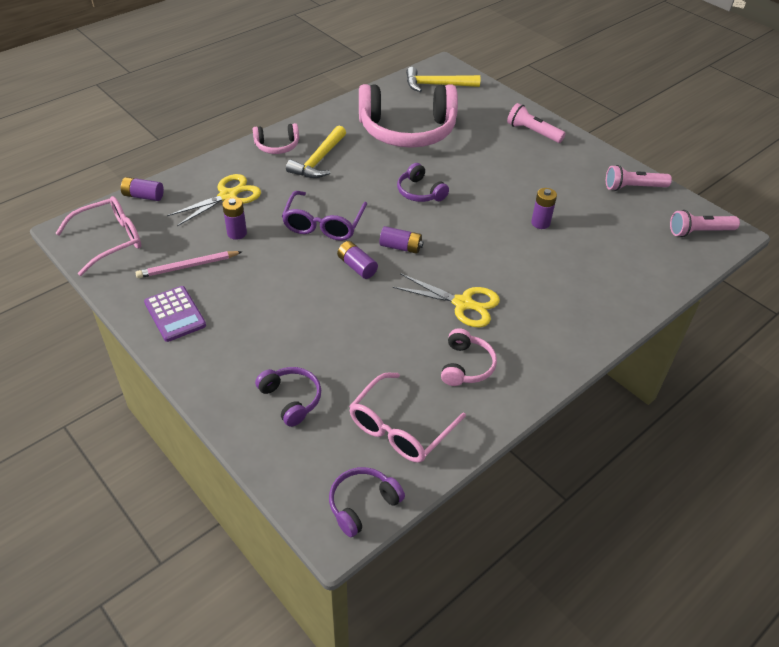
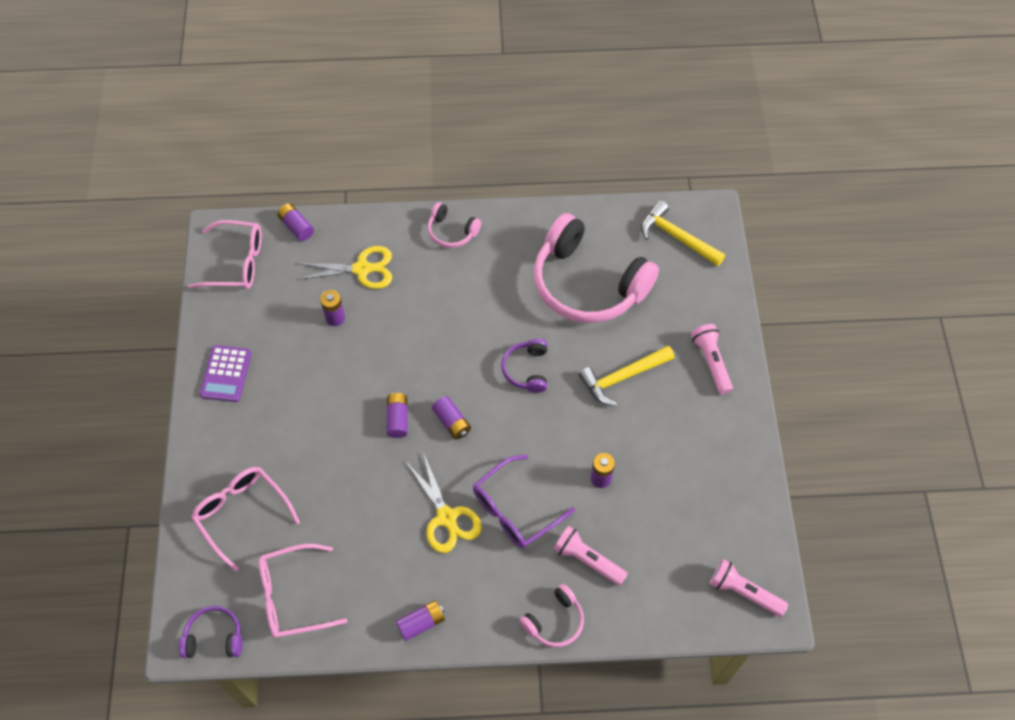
camera: 40 degrees right, 15 degrees up
(188, 266) = (271, 330): pink pencil -> none
(291, 399) = (241, 514): purple headphones -> pink glasses
(318, 160) = (472, 273): yellow hammer -> yellow hammer (622, 377)
(323, 224) = (411, 354): purple glasses -> purple glasses (514, 510)
(466, 366) = (391, 578): pink headphones -> pink headphones (555, 621)
(522, 379) = (421, 623): none -> purple battery
(633, 187) = (738, 497): pink flashlight -> pink flashlight (587, 560)

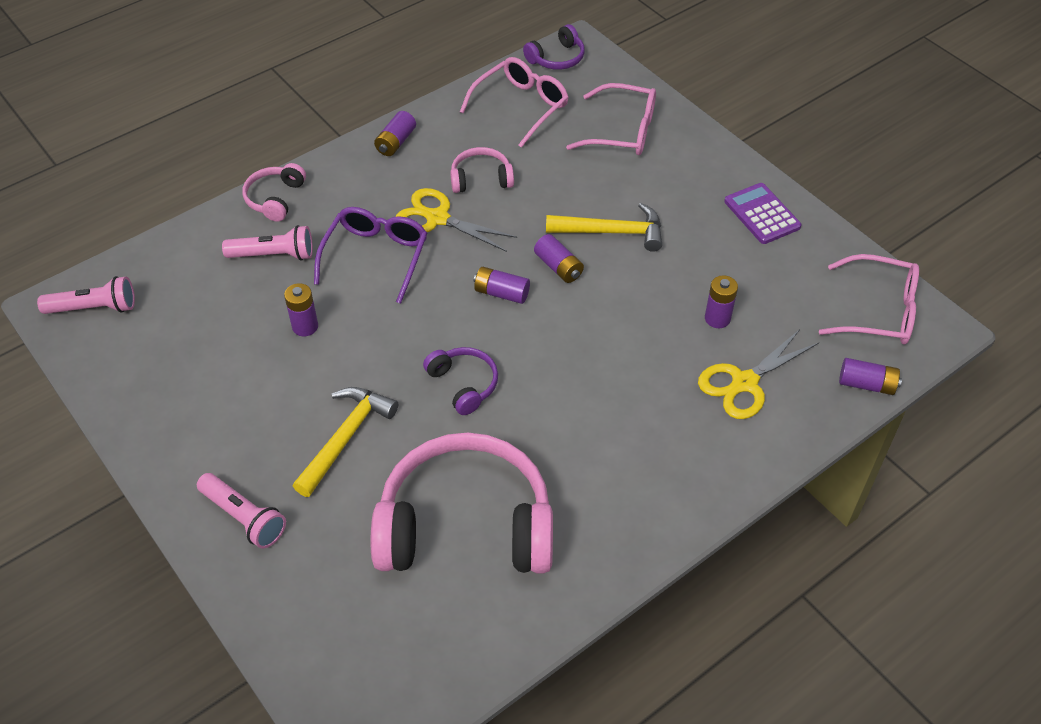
camera: 145 degrees right, 10 degrees down
(237, 262) = (879, 311): pink glasses -> pink glasses turned 135 degrees counterclockwise
(452, 232) = (689, 489): pink headphones -> pink headphones (481, 178)
(676, 237) = (388, 669): yellow hammer -> yellow hammer (612, 232)

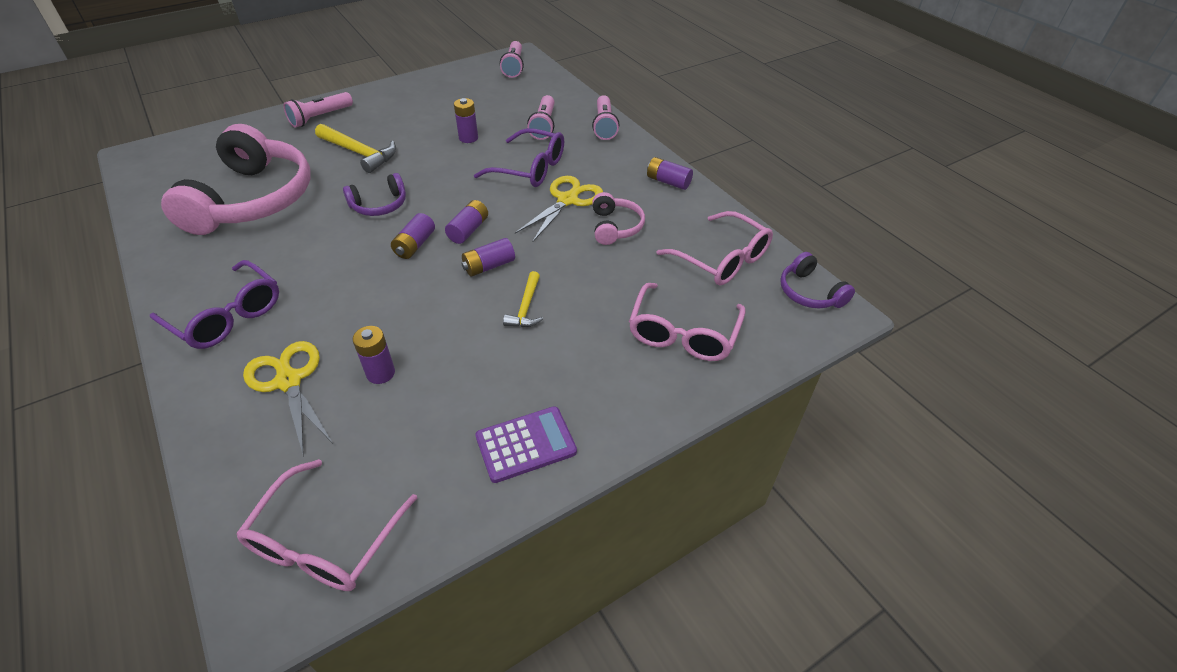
camera: 95 degrees right, 5 degrees down
(275, 198) = (604, 126): pink headphones -> pink flashlight
(612, 232) = (526, 307): yellow hammer -> yellow hammer, size x0.61
(676, 466) = (227, 316): none -> purple glasses
(866, 384) = (226, 496): purple battery -> purple battery (415, 245)

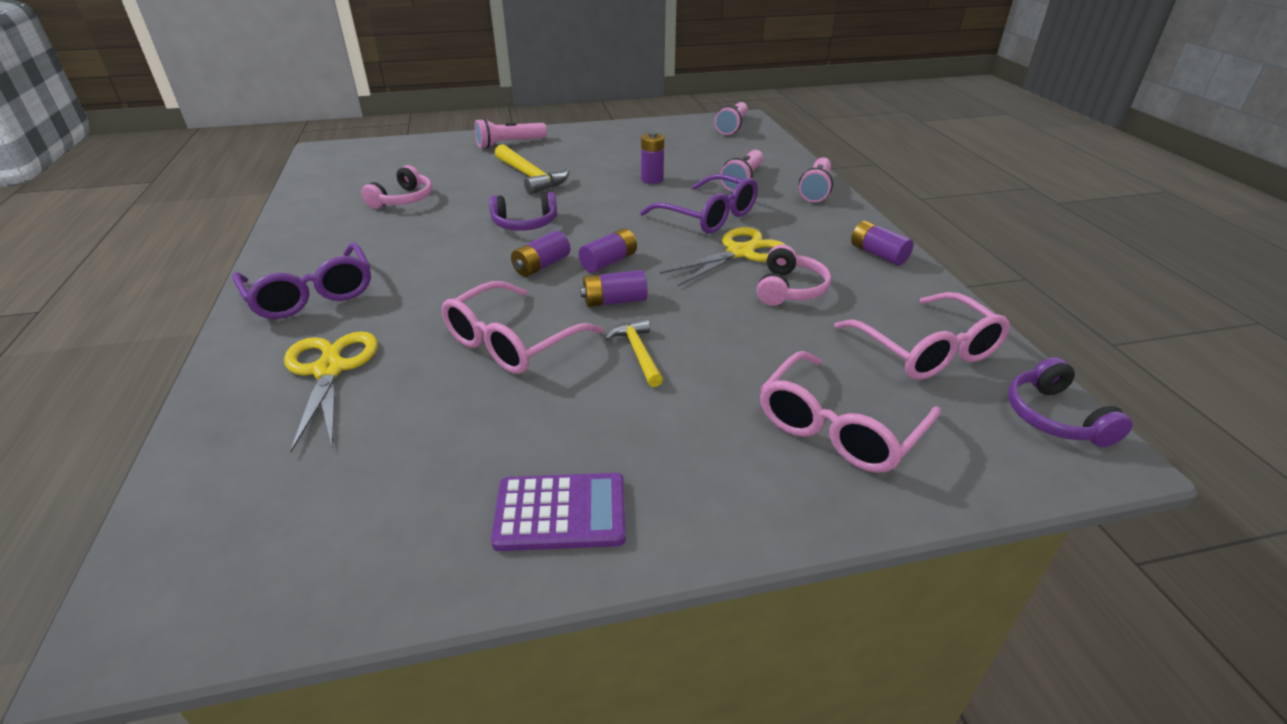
camera: 20 degrees right, 10 degrees down
(253, 200) = (403, 200): pink headphones -> pink headphones, size x0.45
(325, 541) = (252, 560): pink glasses -> pink glasses (511, 342)
(380, 373) = (431, 385): purple battery -> none
(526, 307) = (638, 352): yellow hammer -> yellow hammer turned 135 degrees clockwise

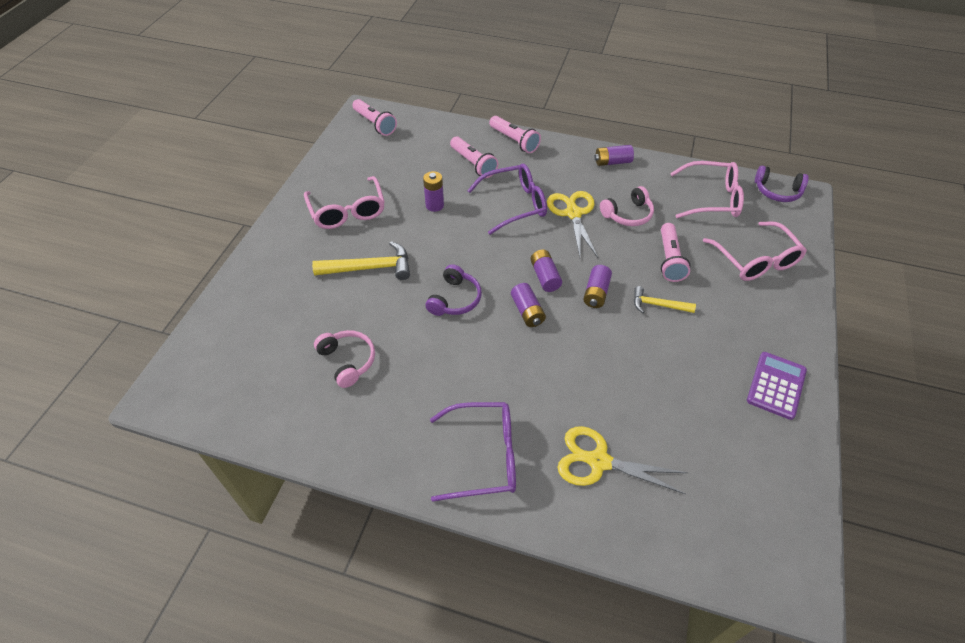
camera: 60 degrees left, 15 degrees up
(509, 144) = (283, 257): pink flashlight -> pink flashlight (669, 260)
(511, 342) = (616, 358): pink glasses -> pink glasses (347, 211)
(790, 289) = (628, 214): pink headphones -> pink headphones turned 105 degrees clockwise

